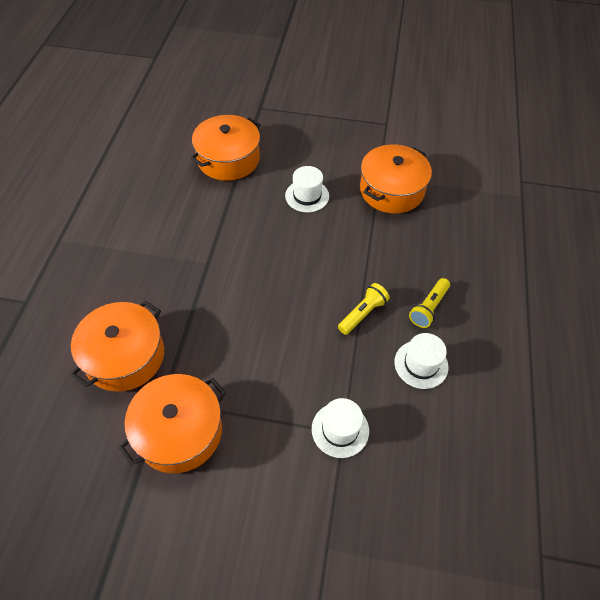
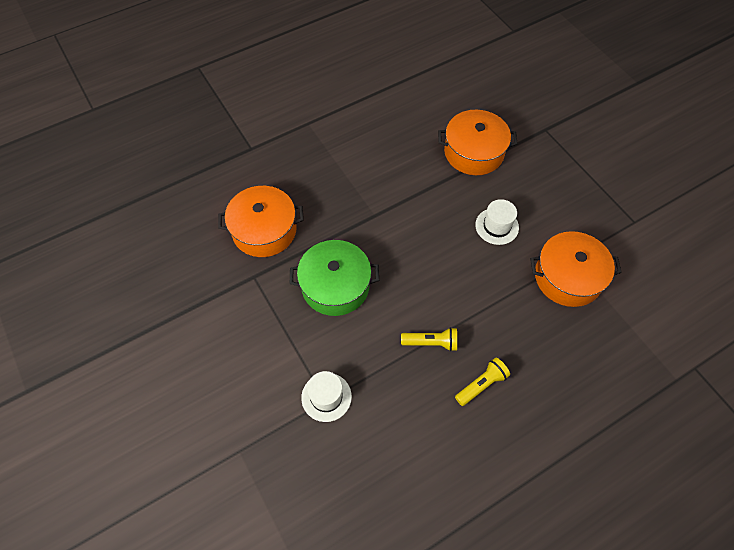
camera: 50 degrees right, 5 degrees up
(179, 431) = (243, 303): orange pot -> none
(242, 342) = (335, 286): none -> green pot
(421, 364) = (427, 414): white hat -> none
(428, 308) = (481, 384): yellow flashlight -> yellow flashlight turned 150 degrees clockwise

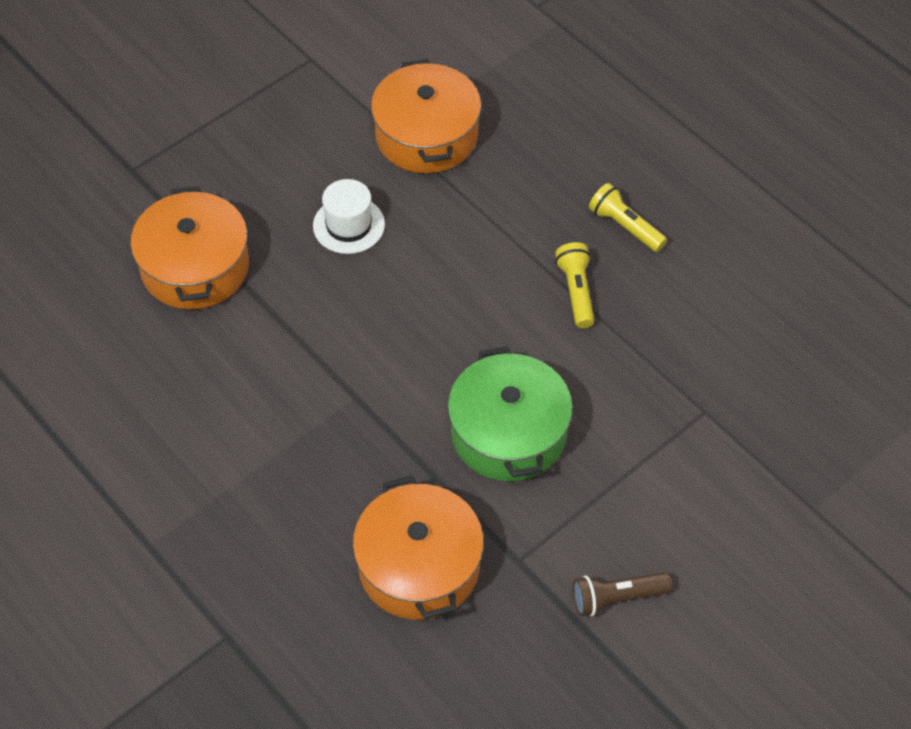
camera: 100 degrees left, 5 degrees down
(216, 321) = (616, 598): none -> brown flashlight
(326, 397) = (699, 412): white hat -> none

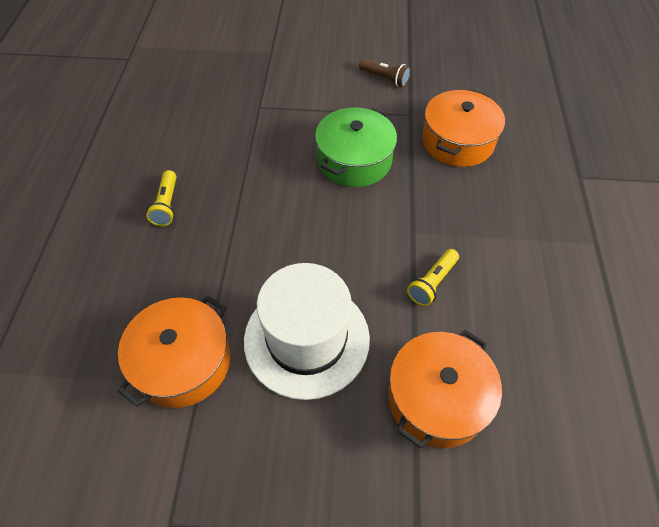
camera: 135 degrees left, 0 degrees up
(349, 225) = (306, 339): white hat -> white hat, size x2.00
(576, 291) = (237, 194): yellow flashlight -> yellow flashlight (432, 283)

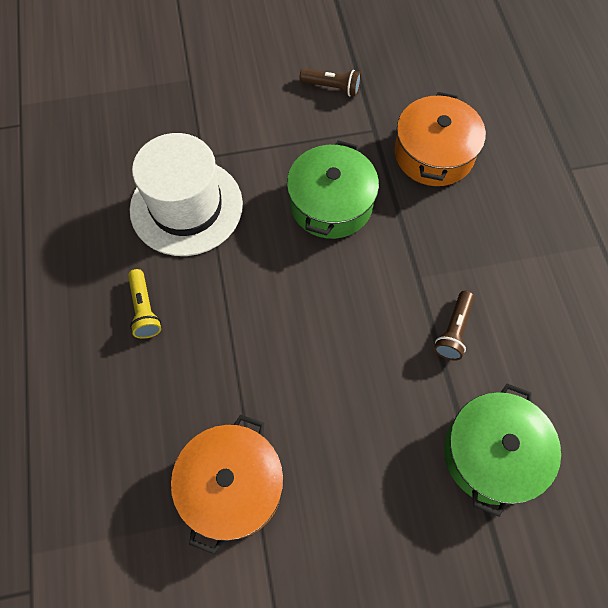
camera: 15 degrees left, 10 degrees up
(306, 339) = (348, 426): white hat -> white hat (186, 206)
(432, 283) = (453, 331): yellow flashlight -> brown flashlight
(437, 398) = (492, 454): orange pot -> green pot

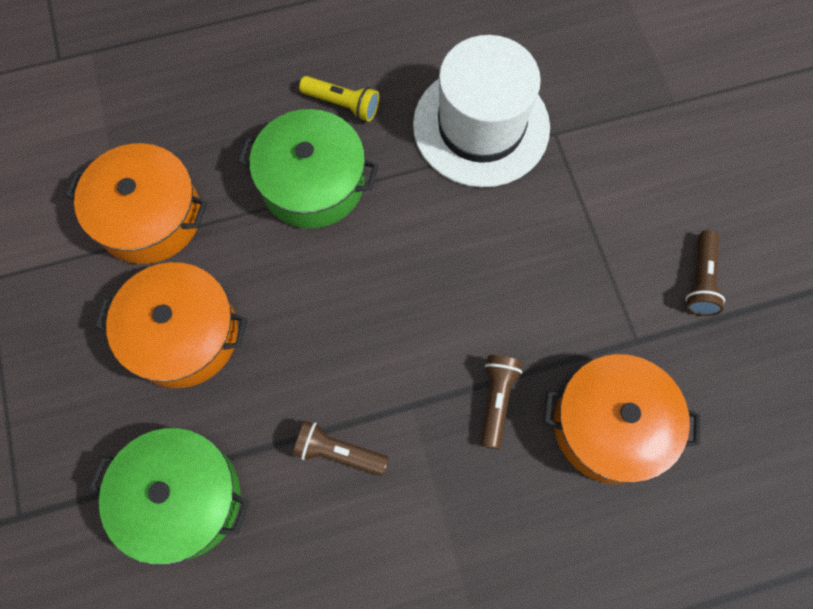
camera: 85 degrees right, 5 degrees up
(144, 310) = (343, 104): yellow flashlight -> yellow flashlight turned 135 degrees counterclockwise
(331, 203) = (508, 291): green pot -> green pot (312, 182)
(351, 453) = (183, 334): none -> orange pot
(414, 220) = (496, 400): none -> brown flashlight

